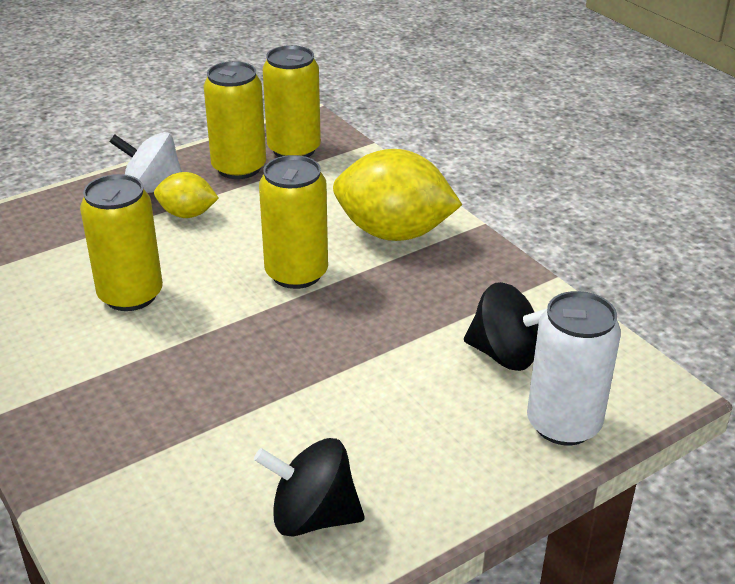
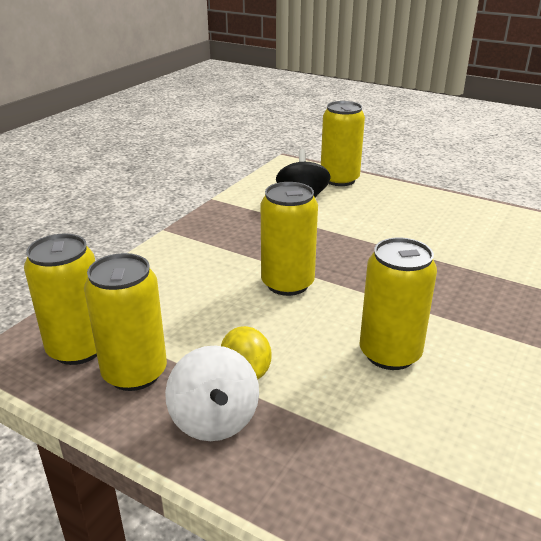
camera: 115 degrees left, 5 degrees down
(312, 516) = (476, 221): black spinning top -> none
(394, 233) = (201, 258): yellow lemon -> none
(563, 424) = (339, 179): white can -> yellow can

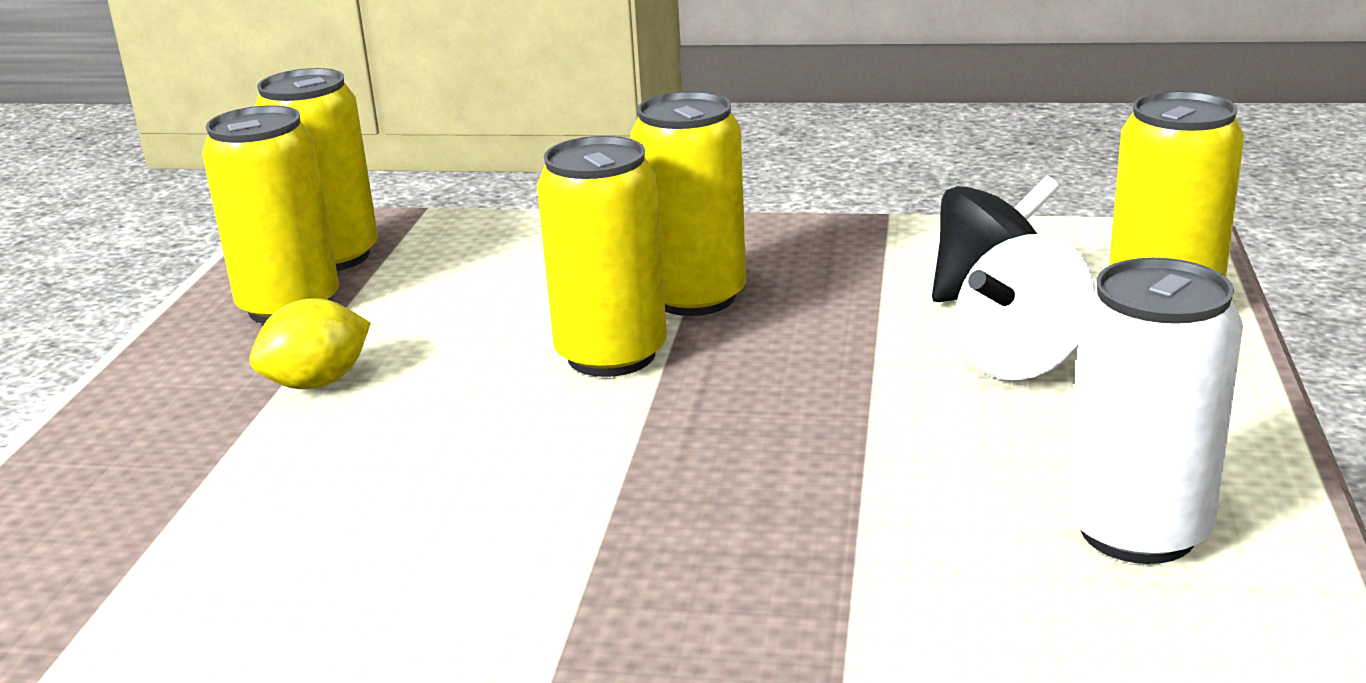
camera: 70 degrees right, 5 degrees down
(214, 420) = (198, 387): white spinning top -> white spinning top (1021, 362)
(390, 353) = (426, 501): yellow can -> yellow can (694, 297)
(473, 222) = (1137, 530): none -> white can

